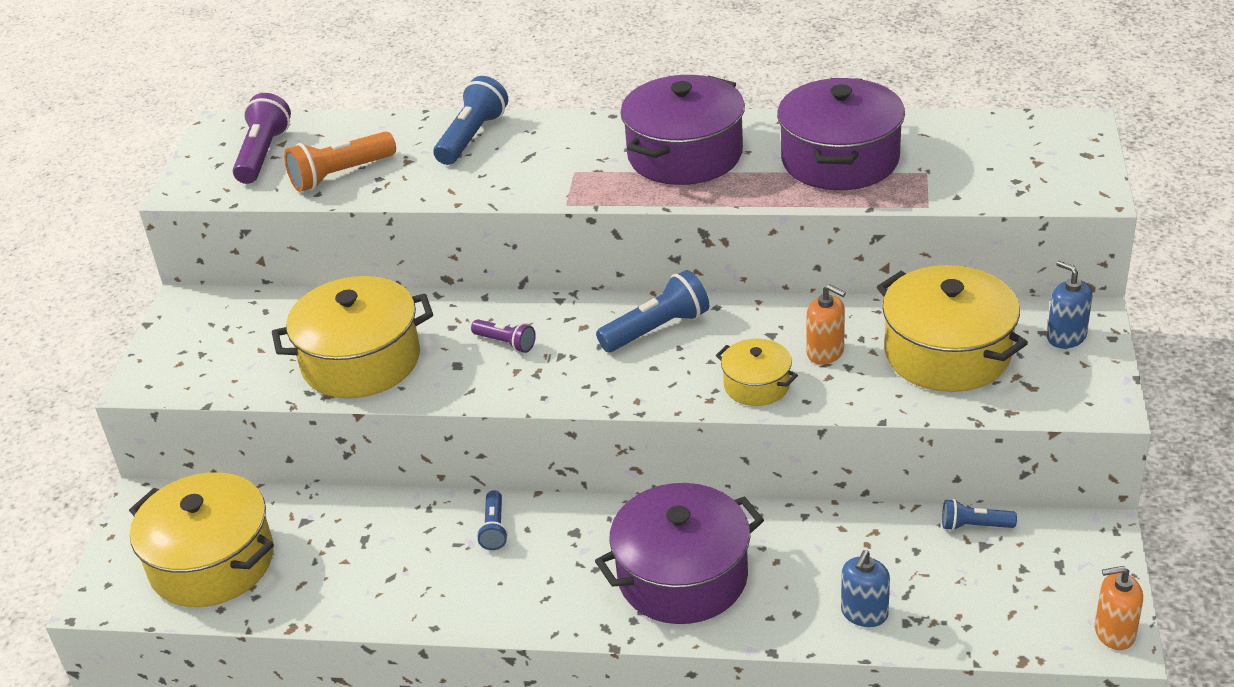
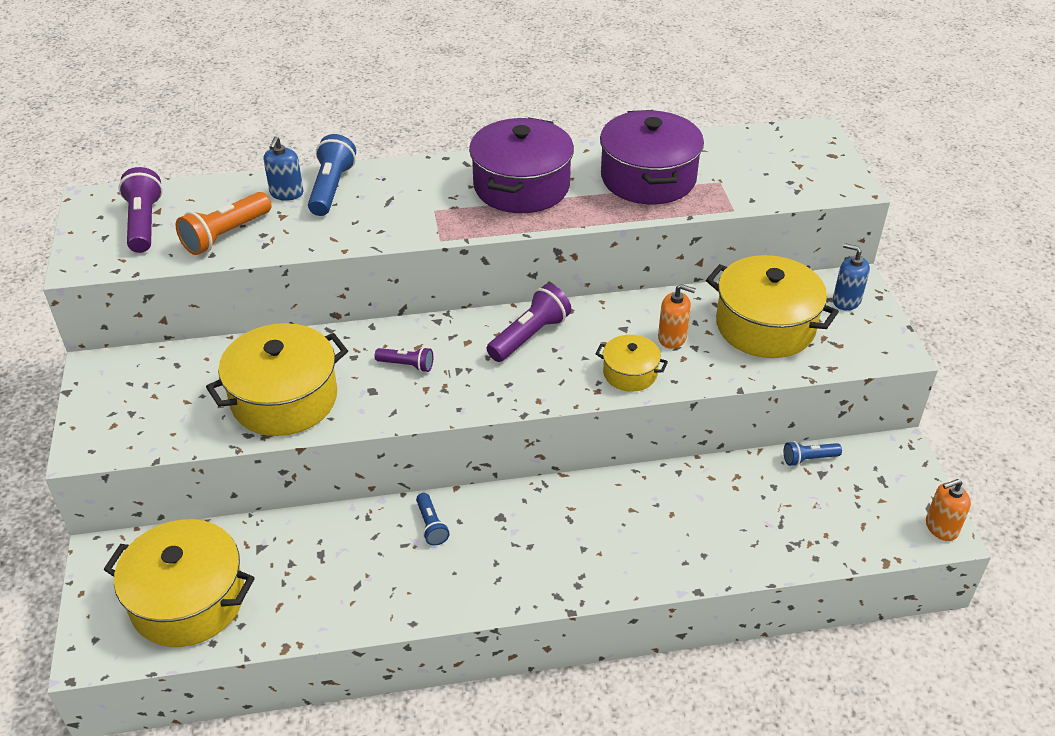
camera: 20 degrees left, 5 degrees up
(657, 329) = (529, 336): blue flashlight -> purple flashlight
(682, 576) = (603, 540): purple pot -> none
(864, 613) = (755, 545): blue soap dispenser -> blue soap dispenser (286, 193)

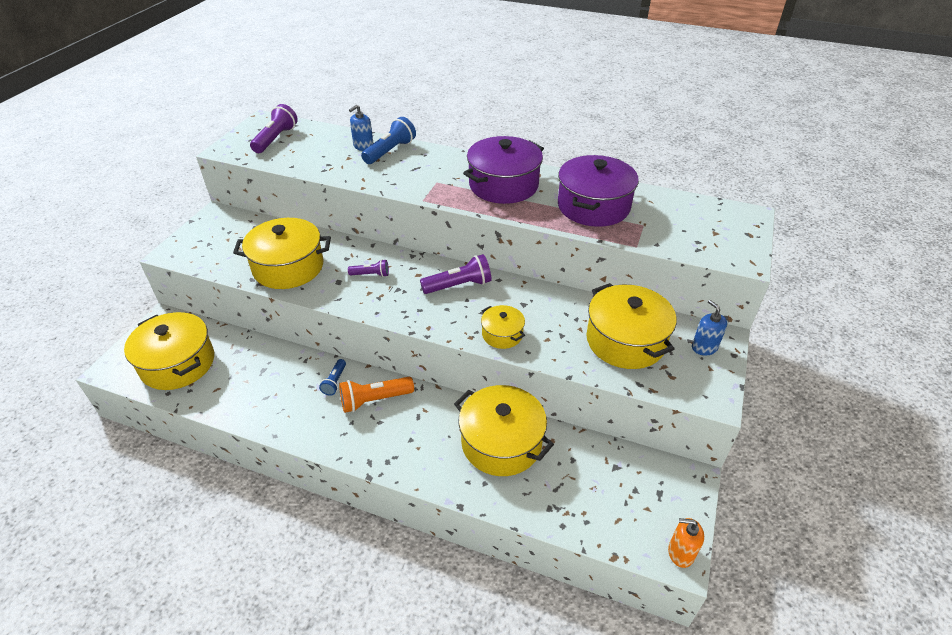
camera: 30 degrees right, 0 degrees up
(226, 235) = (309, 158): orange flashlight -> orange flashlight (374, 400)
(407, 365) = (371, 274): purple flashlight -> purple flashlight turned 45 degrees counterclockwise
(672, 338) = (551, 323): orange soap dispenser -> none
(686, 504) = (501, 443): none -> yellow pot
(809, 459) = (614, 452): blue flashlight -> none

